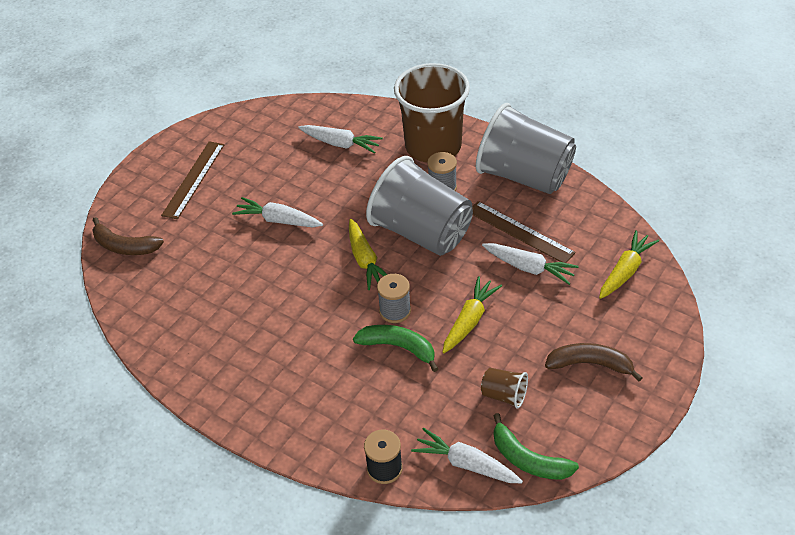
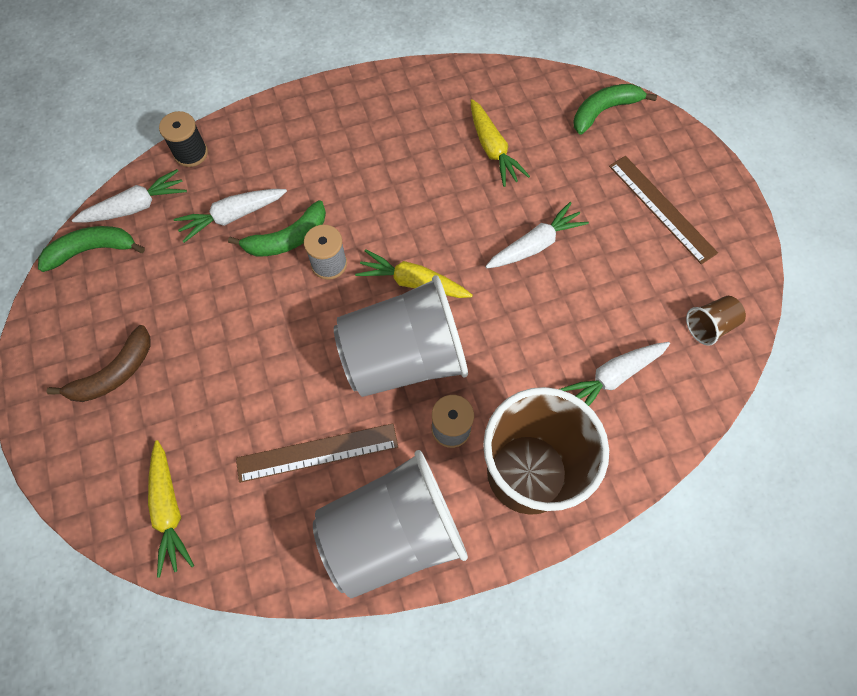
camera: 125 degrees right, 20 degrees up
(125, 246) = (604, 111): brown banana -> green banana
(469, 320) = (258, 315): yellow carrot -> yellow carrot (492, 149)
(504, 395) = (161, 280): brown cup -> brown cup (709, 326)
(529, 268) = (265, 419): white carrot -> white carrot (232, 216)

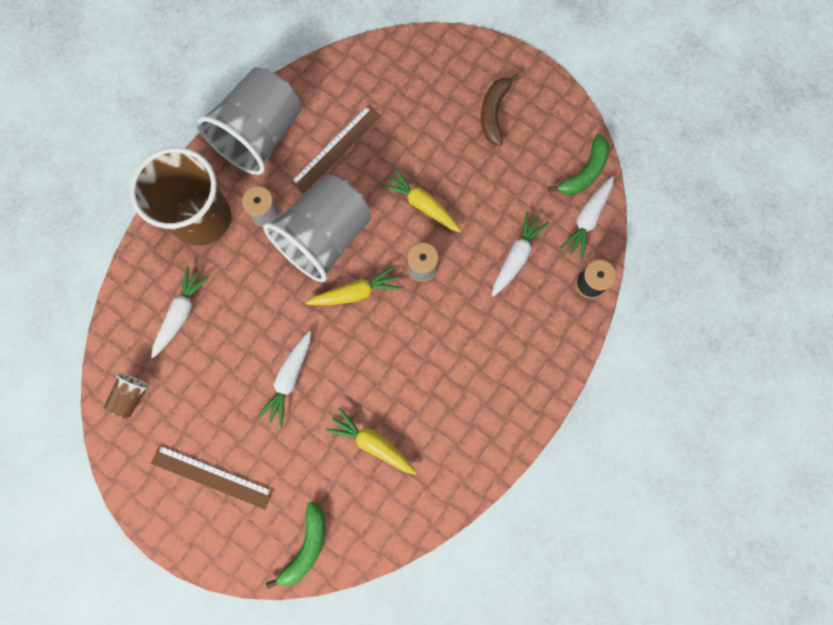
camera: 145 degrees right, 10 degrees up
(169, 510) = (394, 68): yellow carrot -> yellow carrot (422, 204)
(287, 238) = (465, 266): green banana -> none

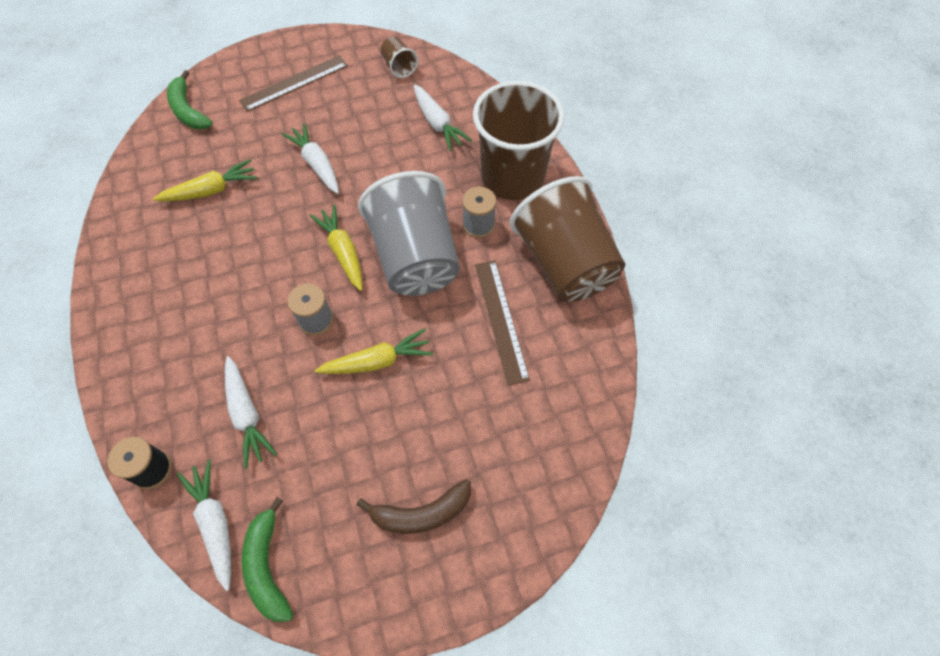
camera: 125 degrees right, 15 degrees down
(261, 136) = (564, 264): grey cup -> brown cup
(356, 292) = (343, 252): yellow carrot -> yellow carrot turned 135 degrees clockwise
(494, 113) = (421, 513): brown banana -> brown banana turned 120 degrees clockwise

